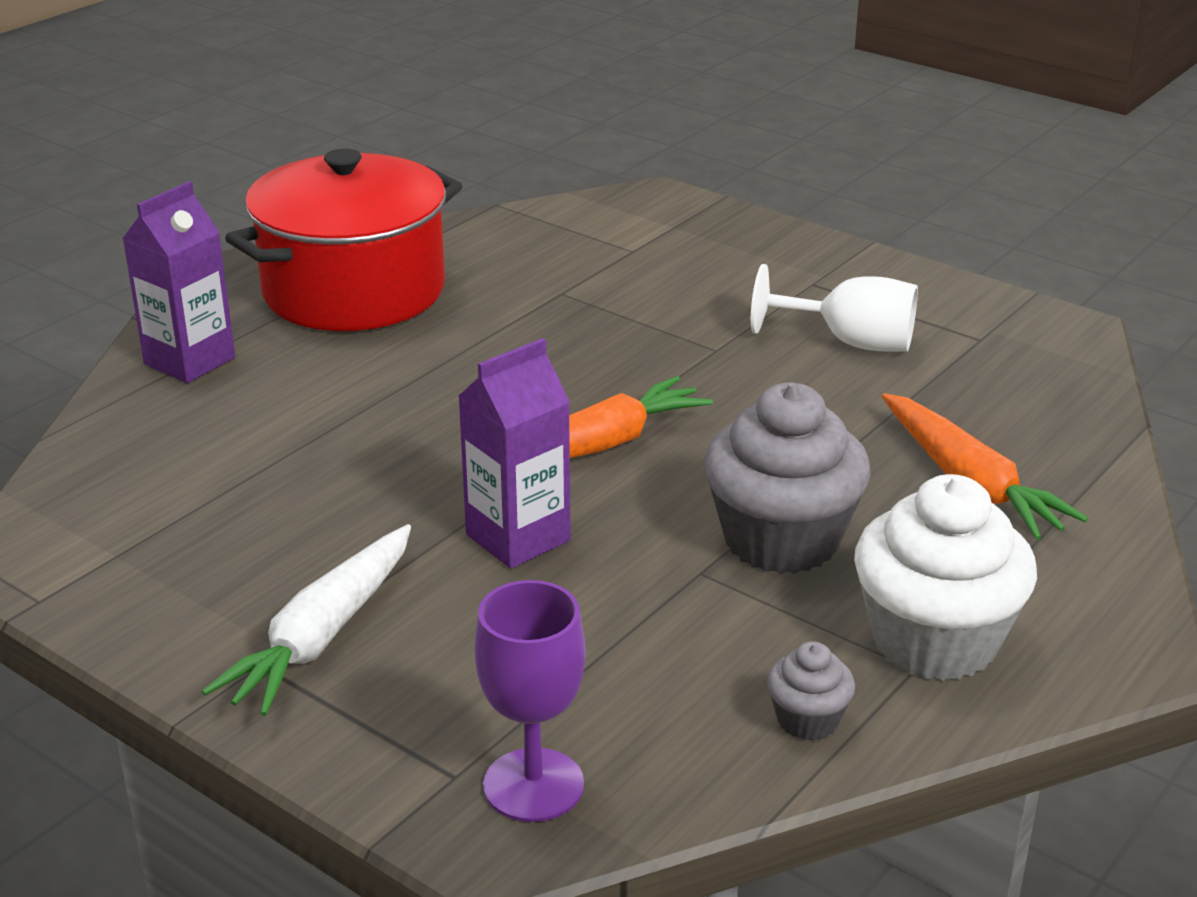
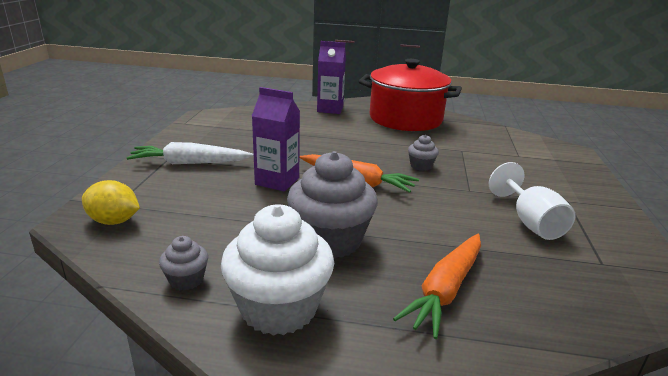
camera: 60 degrees right, 5 degrees down
(533, 785) = (114, 221): purple goblet -> yellow lemon
(590, 359) = (421, 166): none -> grey cupcake

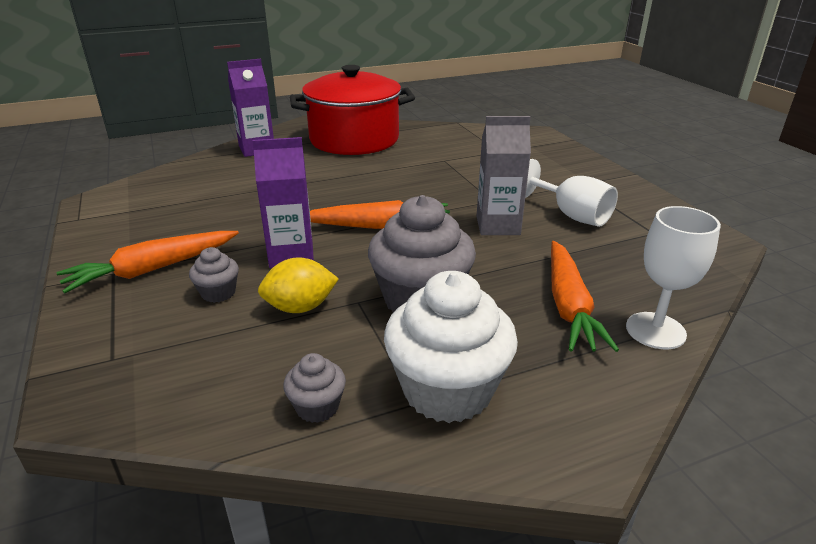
camera: 30 degrees left, 5 degrees up
(114, 221) = (137, 380): yellow lemon -> yellow lemon (300, 307)
(190, 163) = (152, 269): white carrot -> orange carrot
(421, 166) = (424, 189): grey cupcake -> grey cupcake (218, 293)
(452, 210) = (498, 226): none -> grey carton
(506, 342) = (655, 330): none -> white goblet

